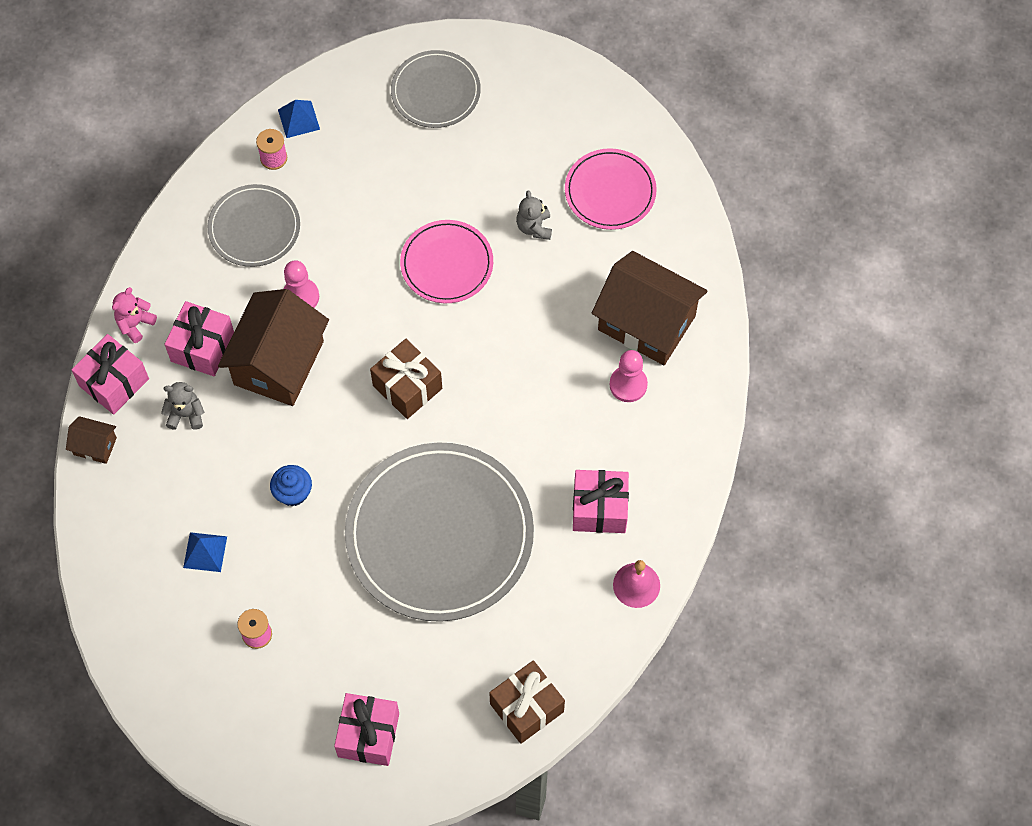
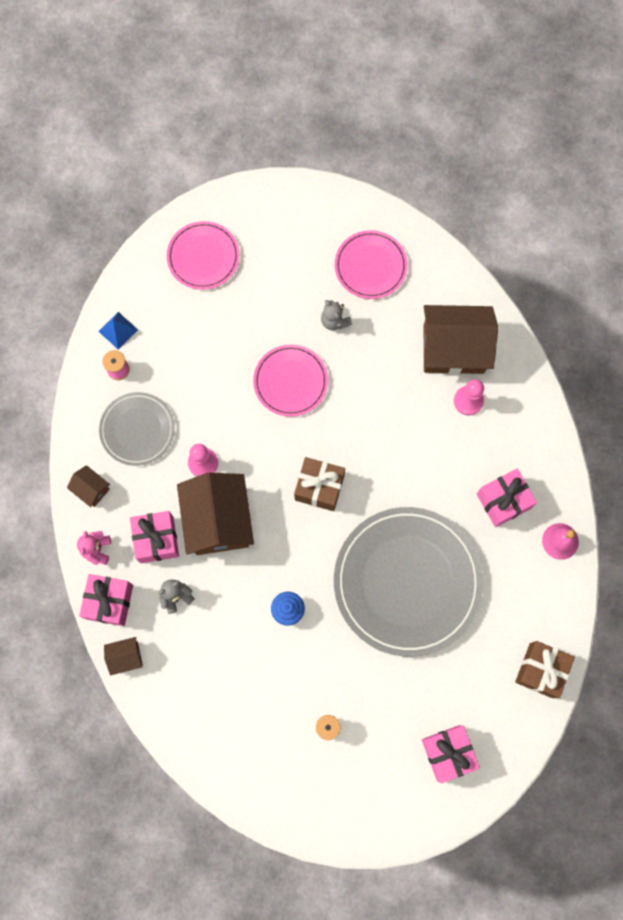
camera: 30 degrees left, 10 degrees up
(168, 262) = (91, 489): none -> brown house
(205, 552) = (253, 689): blue pyramid -> none
(435, 91) = (203, 257): grey plate -> pink plate

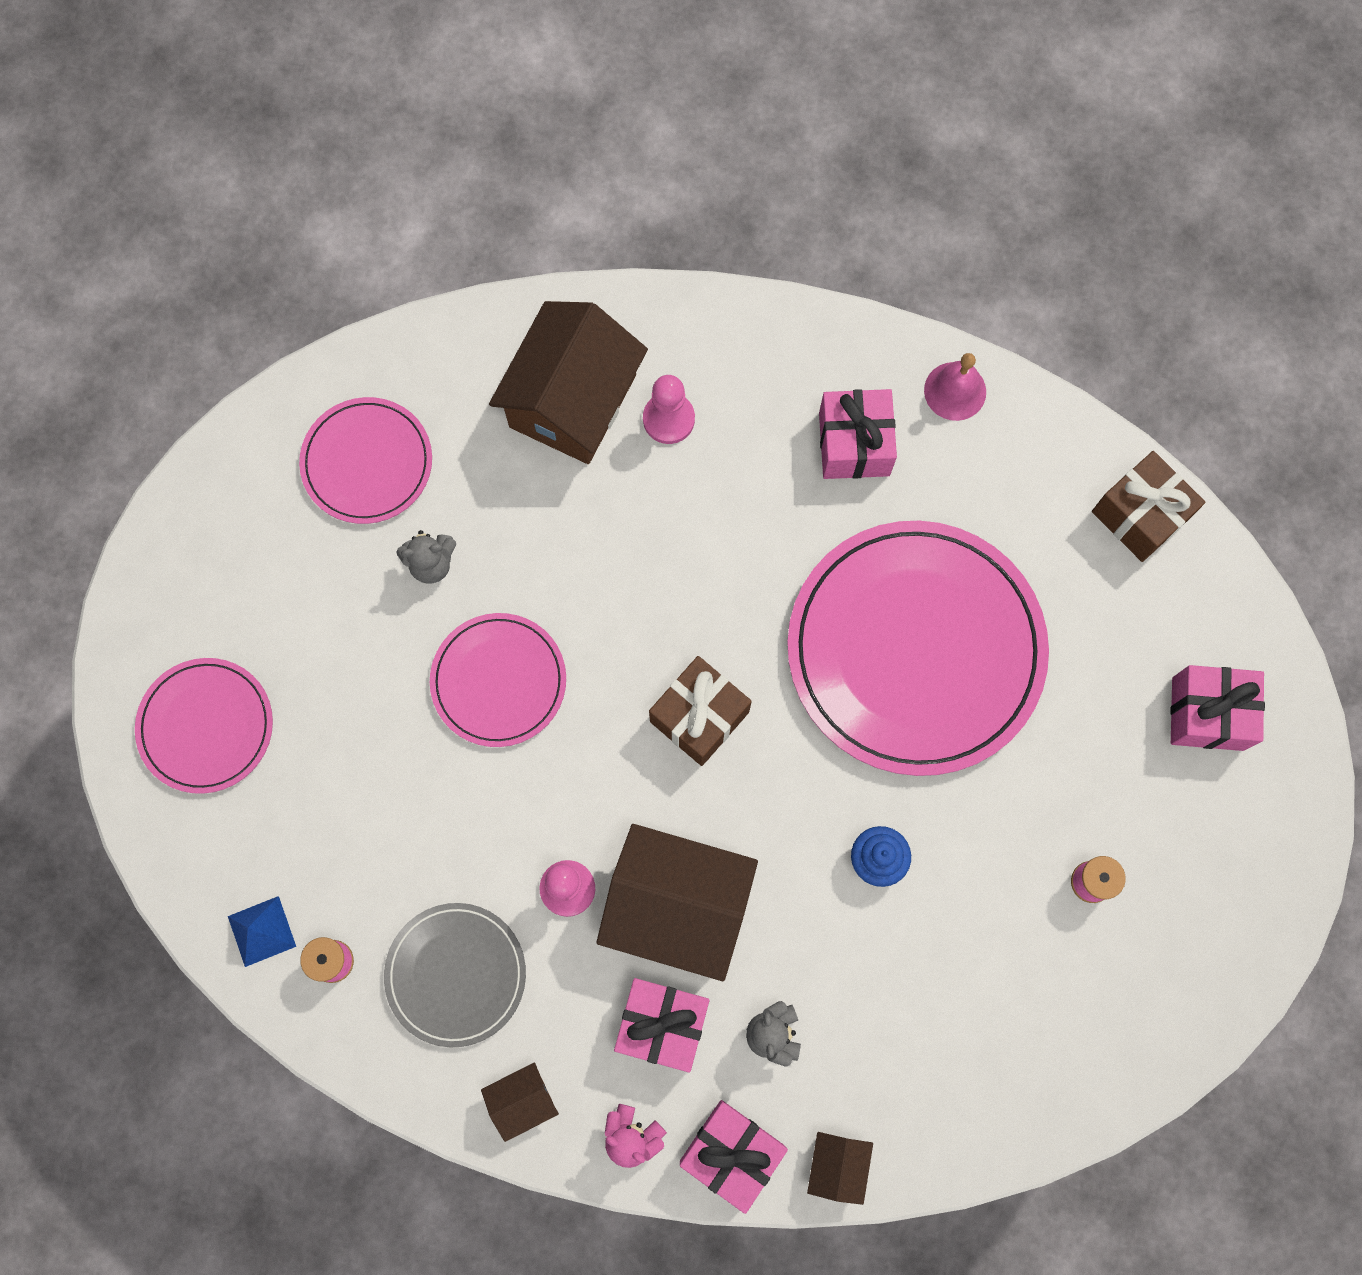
camera: 65 degrees left, 0 degrees up
(407, 581) = (915, 649): grey plate -> pink plate

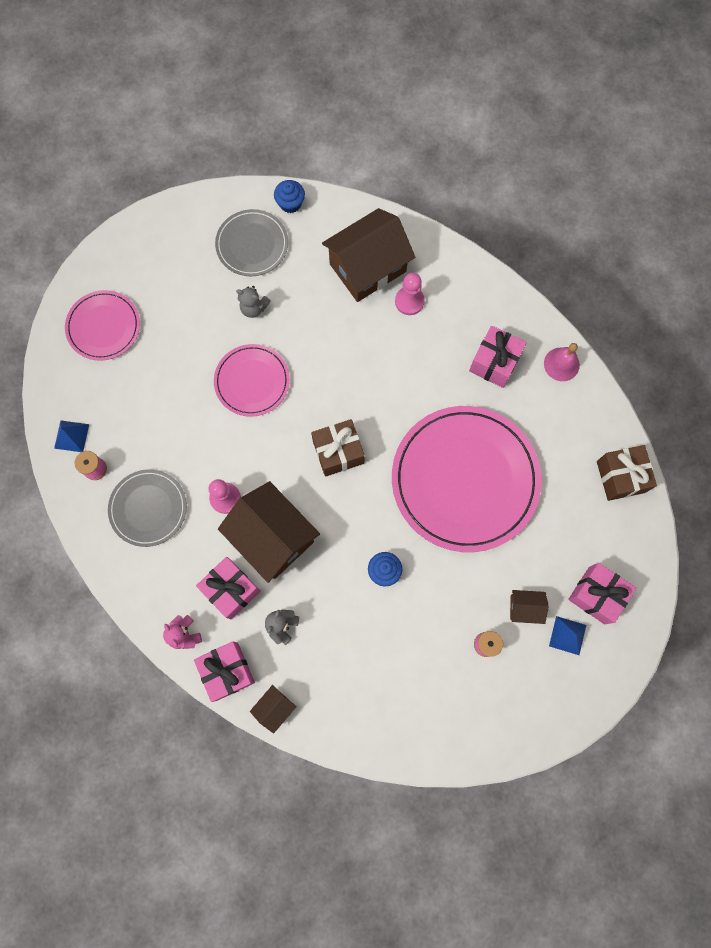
camera: 30 degrees right, 0 degrees up
(367, 462) = (252, 244): pink plate -> grey plate
(388, 363) = (290, 203): none -> blue cupcake
(522, 1100) = (143, 586): brown house -> brown house (525, 608)
(1201, 798) = (567, 635): none -> blue pyramid

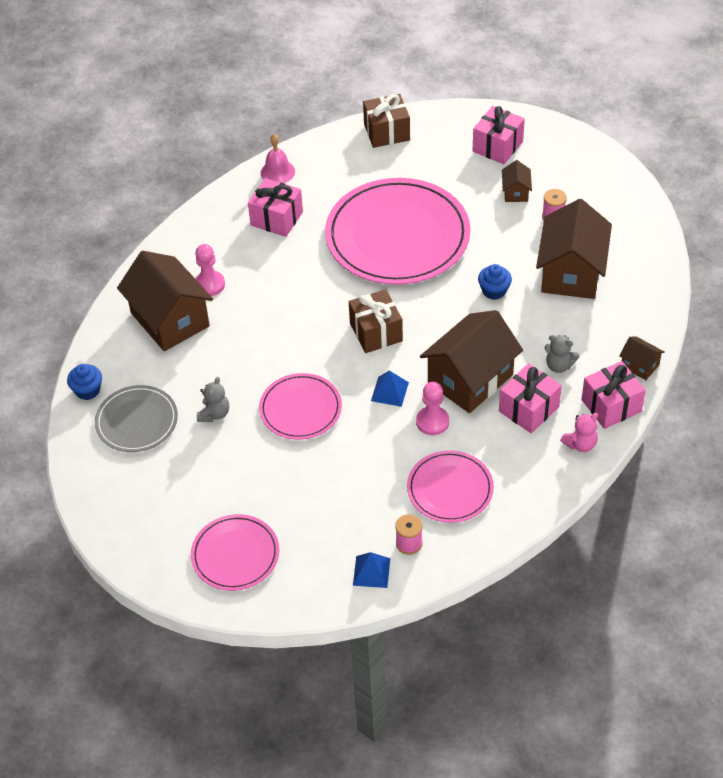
camera: 90 degrees left, 25 degrees down
(148, 508) = (450, 489): grey plate -> pink plate
(404, 654) = (571, 272): none -> brown house
(567, 635) = (536, 164): blue pyramid -> blue pyramid (389, 391)

